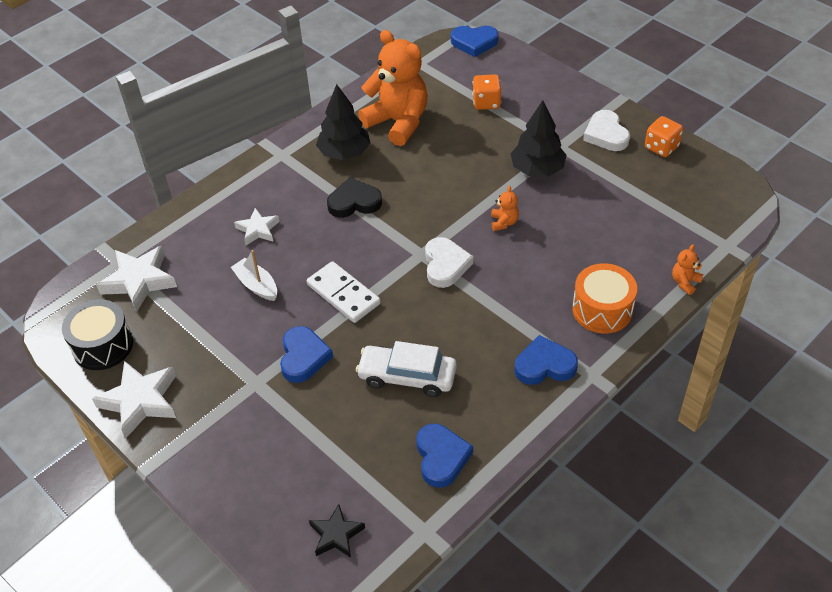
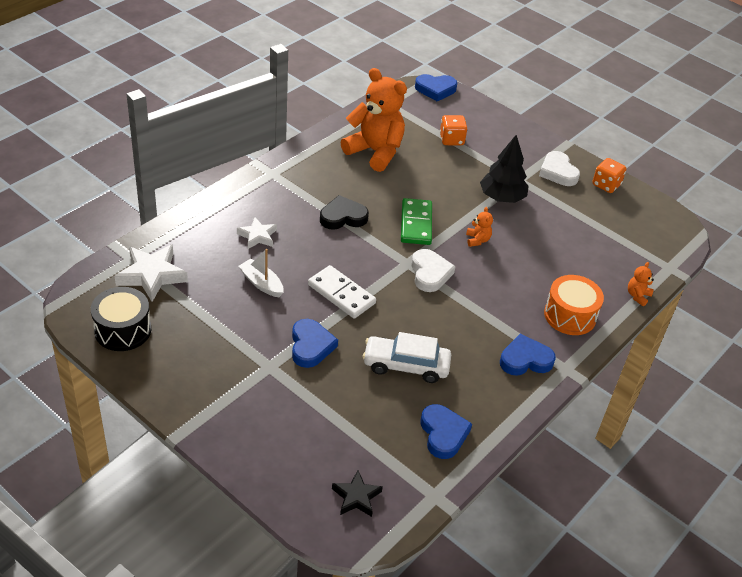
camera: 10 degrees left, 5 degrees down
(140, 401) = (163, 379): white star -> none
(344, 153) = (329, 175): black tree -> none
(435, 206) = (416, 224): none -> green domino

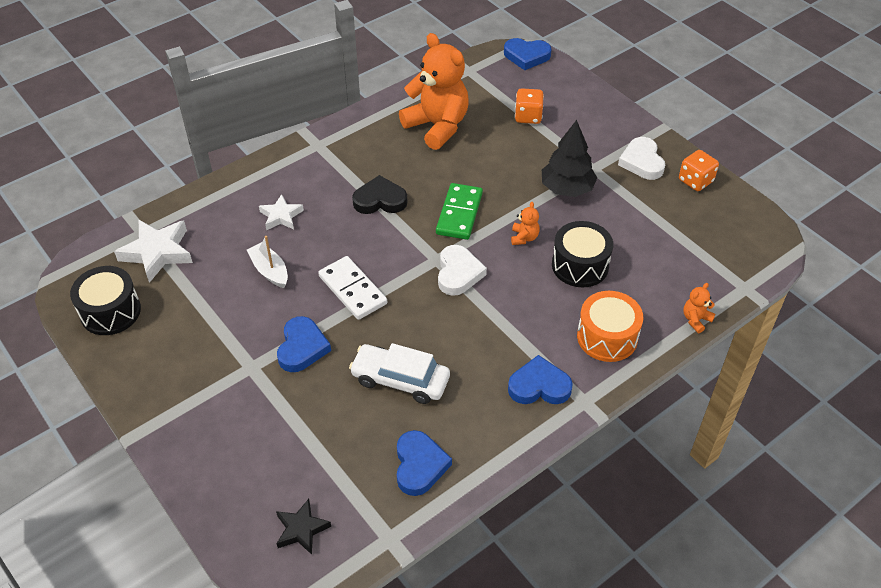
camera: 15 degrees right, 5 degrees up
(531, 259) = (580, 265): none -> black drum

